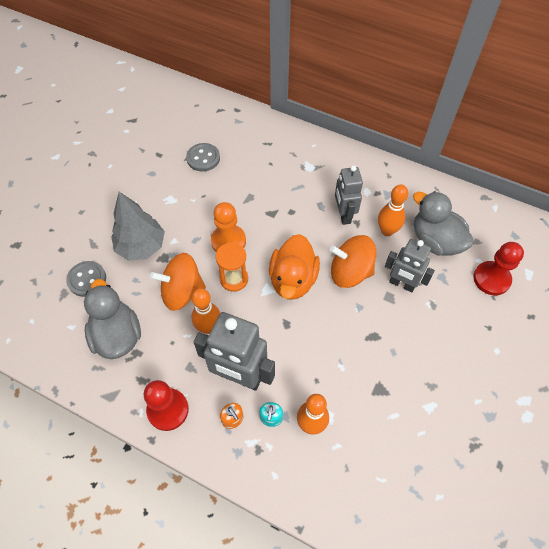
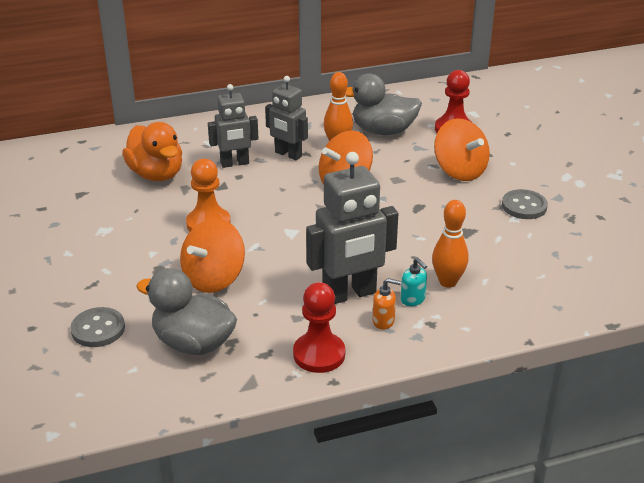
camera: 45 degrees left, 25 degrees down
(141, 247) = (123, 275): grey tree -> none
(203, 158) = (96, 187): grey button -> grey button (524, 206)
(209, 327) = (275, 284): orange bowling pin -> none
(234, 279) = (251, 243): orange hourglass -> none
(293, 280) = (304, 213): orange duck -> orange duck (156, 174)
(402, 284) = (395, 167): grey robot -> grey robot (235, 163)
(445, 326) = (460, 171): none -> orange spinning top

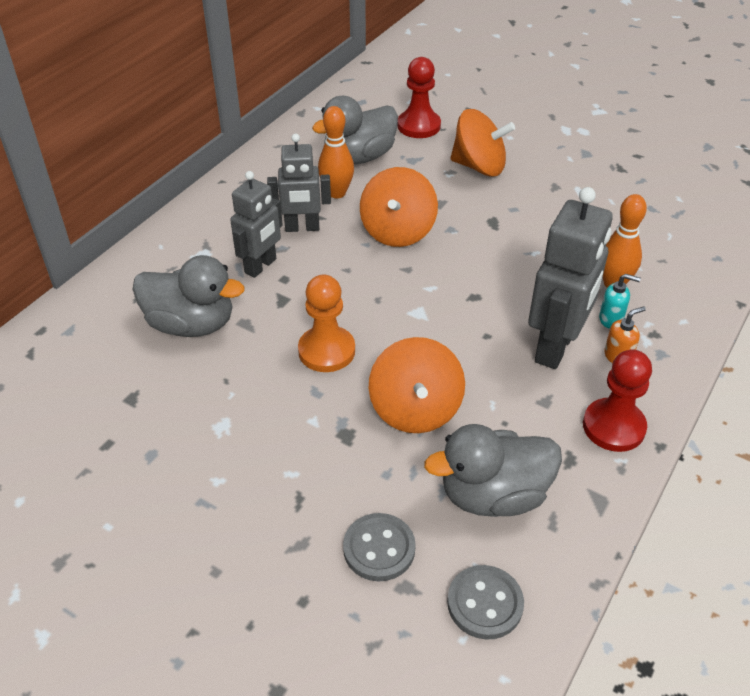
camera: 40 degrees left, 10 degrees up
(156, 174) = (191, 324): orange duck -> grey duck
(524, 206) = (573, 175): grey button -> grey button (485, 603)

